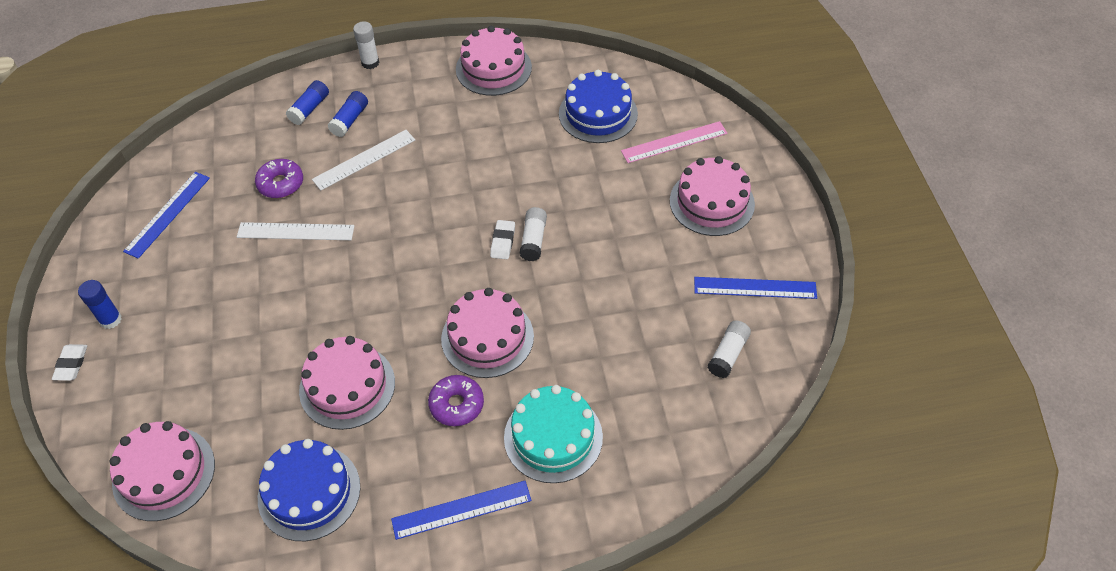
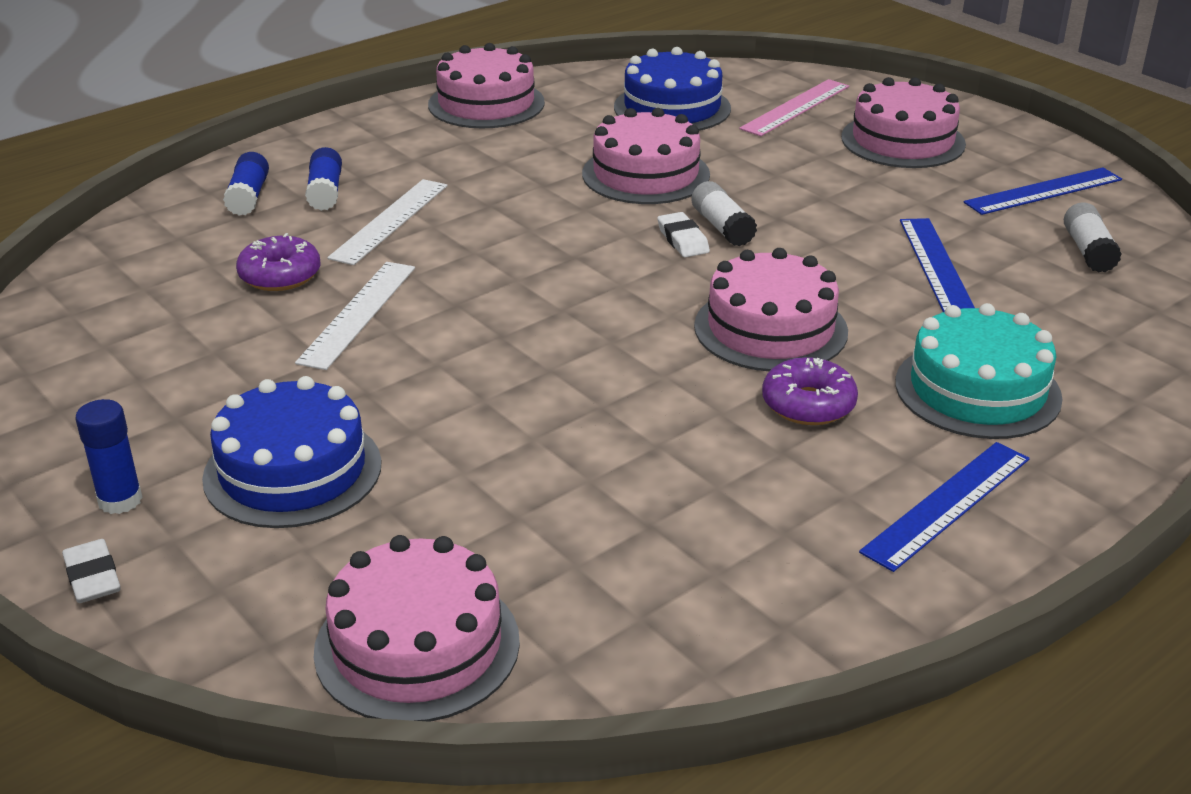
camera: 30 degrees left, 20 degrees down
(167, 214) = (110, 356): blue ruler -> blue ruler (936, 266)
(295, 231) = (358, 313): white ruler -> white ruler turned 45 degrees counterclockwise
(309, 492) = (696, 573): blue cake -> blue cake (292, 471)
(347, 386) = (623, 440): pink cake -> pink cake (645, 174)
(370, 63) = (298, 137): white glue stick -> none

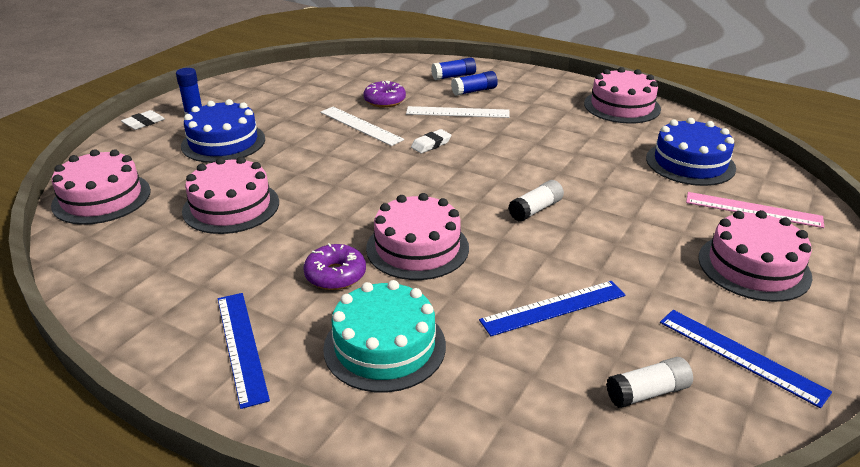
camera: 70 degrees right, 0 degrees up
(358, 313) = (361, 125): white ruler -> white ruler turned 45 degrees clockwise
(645, 174) = (582, 171): pink cake -> pink cake (231, 206)
(682, 240) = (507, 198): white eraser -> white eraser (431, 144)
(948, 504) = (241, 346): blue ruler -> blue ruler turned 45 degrees clockwise

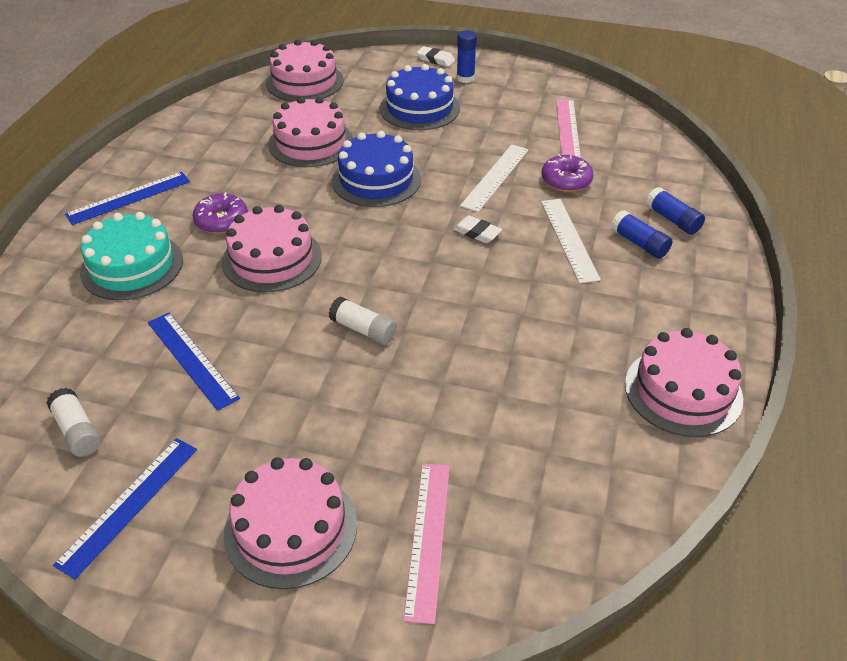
camera: 75 degrees right, 10 degrees up
(316, 88) = (568, 129): none -> pink ruler
(690, 163) = (535, 471): blue cake -> blue cake (376, 180)

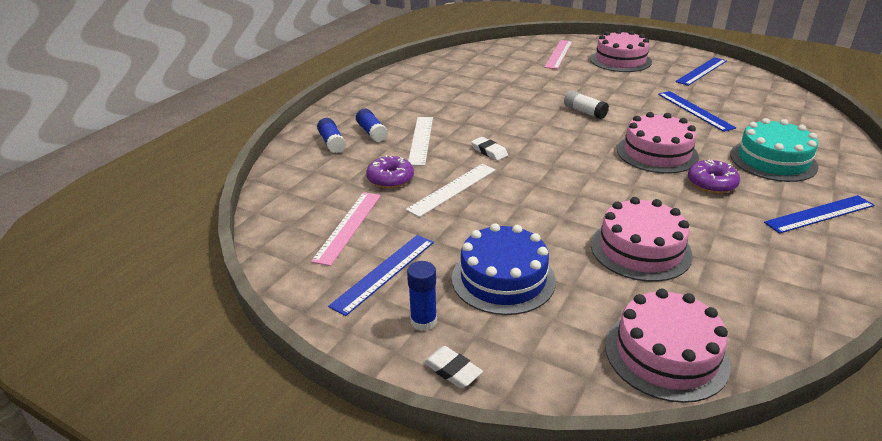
camera: 165 degrees left, 10 degrees down
(77, 431) = (747, 92): white glue stick -> none
(376, 180) = (567, 201): blue cake -> none
(511, 101) = (384, 273): none -> blue ruler
(683, 391) = (411, 76): pink cake -> none

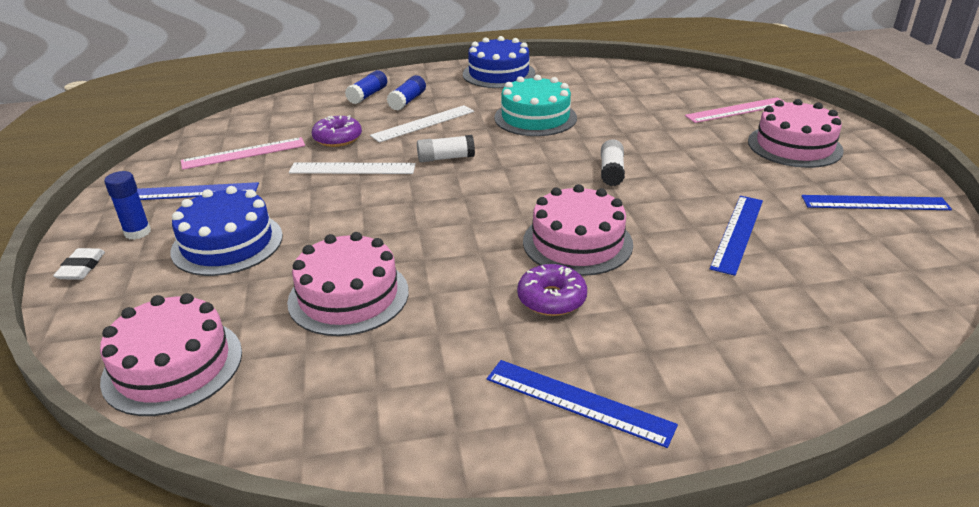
camera: 50 degrees right, 0 degrees up
(386, 89) = (499, 74): none -> blue cake
(489, 151) = (446, 158): white eraser -> white glue stick
(773, 160) = (683, 327): turquoise cake -> turquoise cake (535, 117)

